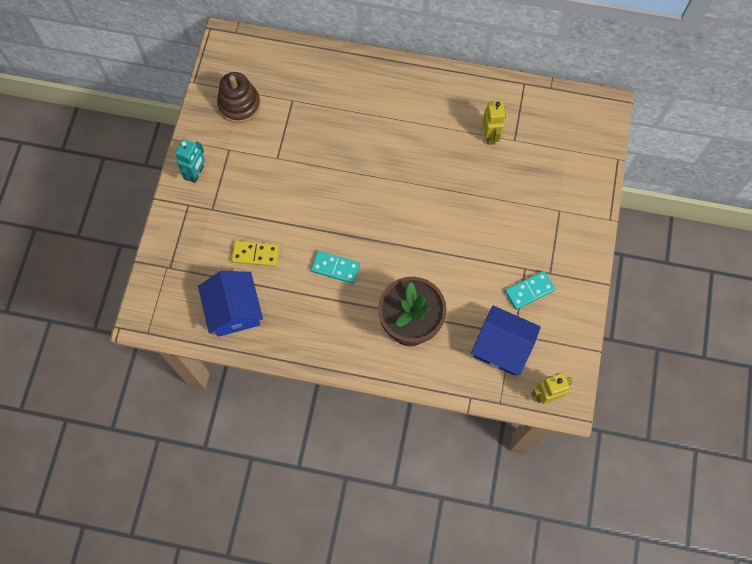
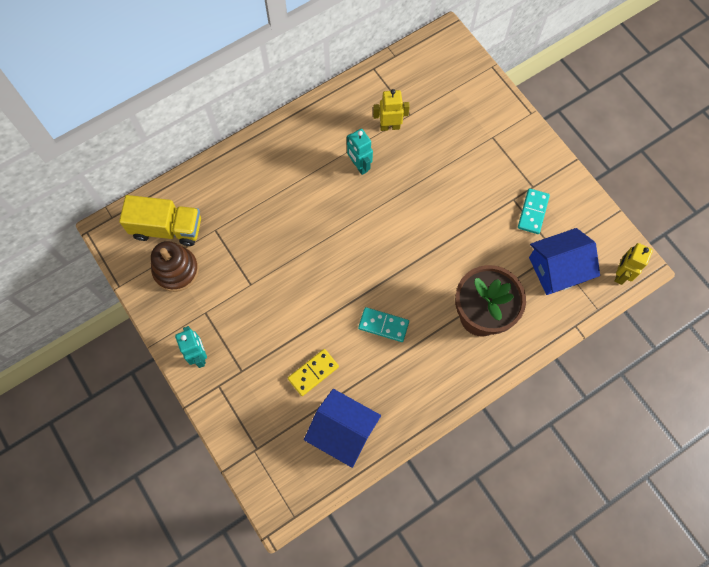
camera: 45 degrees left, 0 degrees up
(262, 71) = (167, 228): none -> yellow truck
(335, 268) = (383, 325): turquoise domino -> turquoise domino turned 45 degrees clockwise
(437, 144) = (359, 166): none -> turquoise robot
(490, 136) = (390, 126): yellow robot -> yellow robot turned 45 degrees counterclockwise

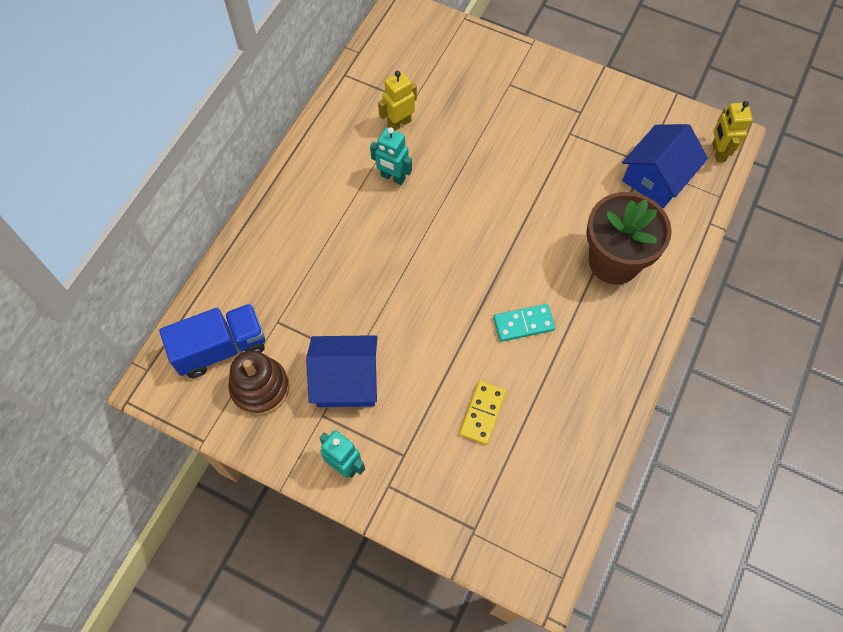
camera: 30 degrees left, 5 degrees down
(167, 228) = (221, 348): yellow truck -> blue truck
(343, 431) = (553, 456): blue house -> blue house (346, 380)
(532, 212) = (596, 136): turquoise domino -> none

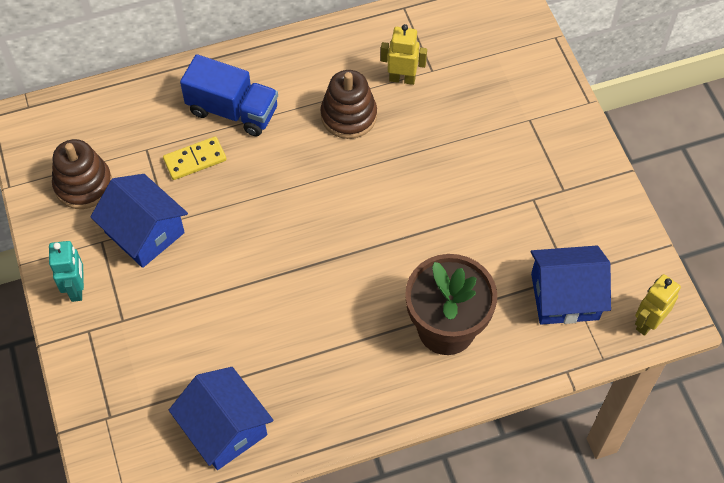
camera: 45 degrees right, 5 degrees down
(221, 348) = (89, 134): blue truck -> blue truck (233, 110)
(393, 177) = (348, 116): turquoise robot -> brown stacking toy
(482, 413) = (210, 344): yellow domino -> yellow domino (195, 160)
(523, 324) = (317, 309): turquoise domino -> none
(558, 459) = (224, 428): none -> blue house

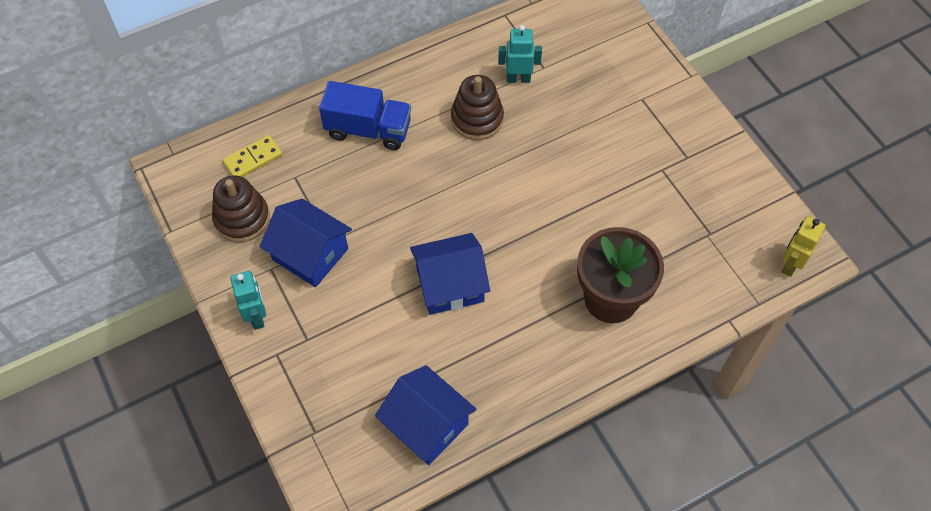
camera: 10 degrees left, 0 degrees up
(195, 160) = (343, 180): yellow domino -> yellow domino (253, 159)
(402, 79) = (518, 78): yellow robot -> turquoise robot
(564, 296) = (711, 252): blue house -> blue house (450, 285)

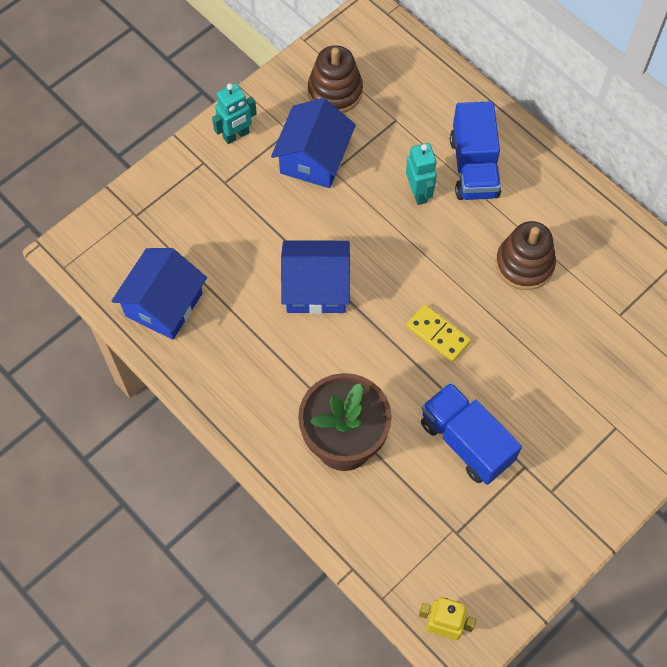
camera: 75 degrees right, 5 degrees up
(253, 159) = (404, 79): yellow domino -> yellow domino (438, 334)
(450, 285) = (316, 288): blue house -> blue house turned 60 degrees counterclockwise
(518, 78) = (594, 292): turquoise robot -> turquoise robot (419, 193)
(630, 205) = (466, 441): none -> blue truck

